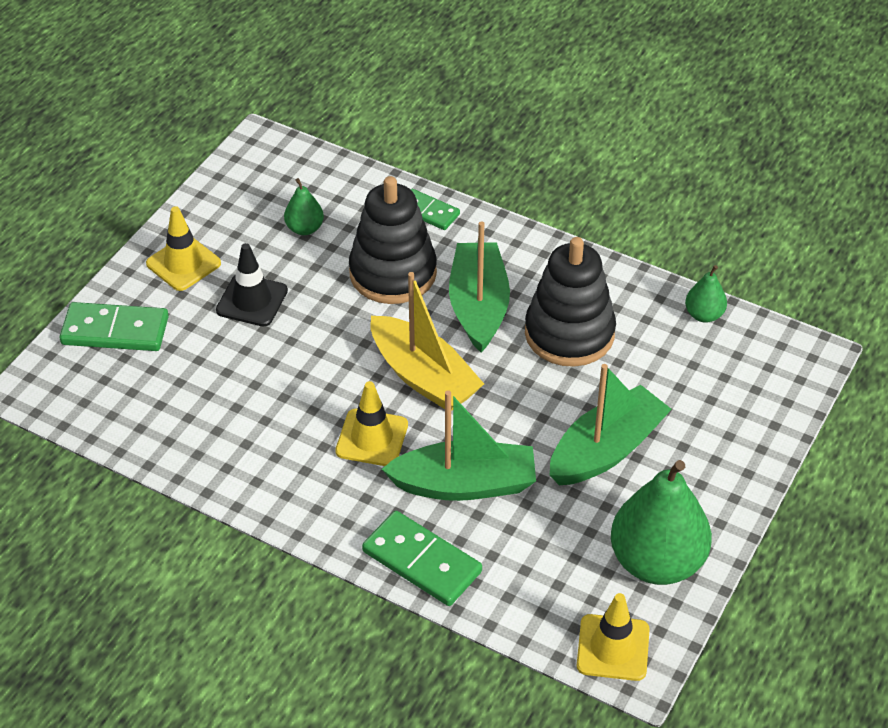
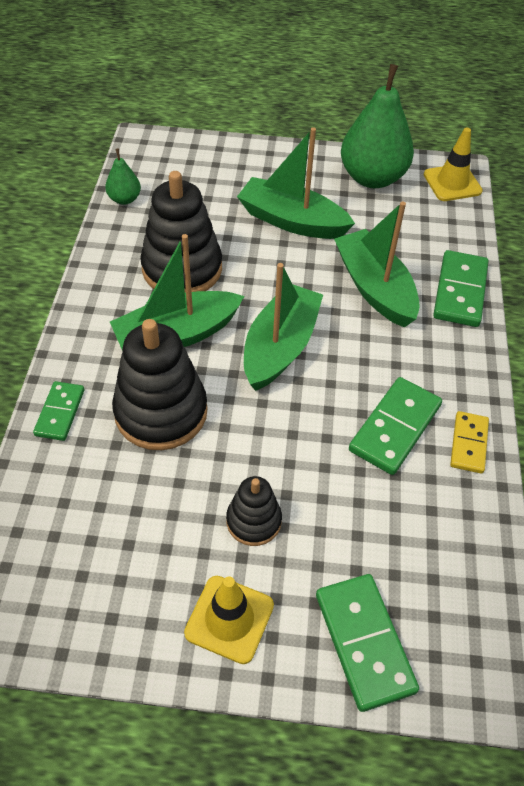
camera: 115 degrees left, 5 degrees up
(233, 474) = (468, 444): none -> yellow domino
(252, 300) = (253, 521): black traffic cone -> black stacking toy
(282, 427) = (395, 428): none -> green domino
(304, 228) = (124, 515): green pear -> none
(372, 438) = (367, 359): yellow traffic cone -> none
(423, 377) = (280, 347): yellow boat -> green boat

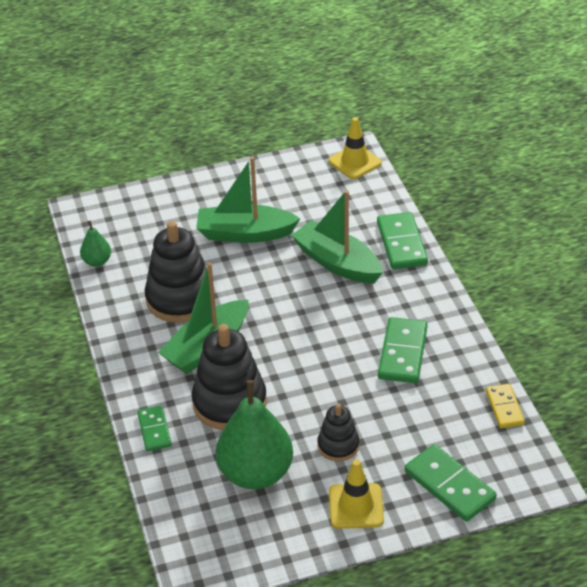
camera: 20 degrees left, 10 degrees down
(280, 347) = (290, 328): green boat -> none
(372, 178) = (289, 178): green pear -> green pear (256, 473)
(468, 444) = (458, 345): yellow domino -> yellow domino (504, 408)

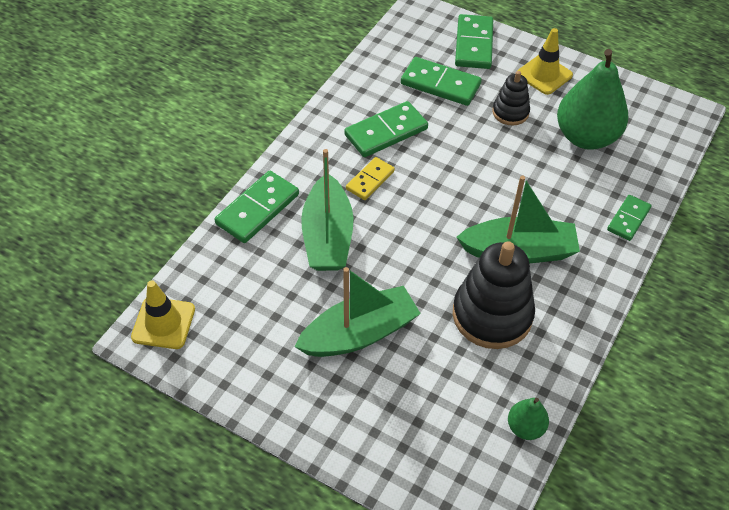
camera: 135 degrees left, 10 degrees up
(229, 403) = (550, 195): black stacking toy -> none
(245, 233) = (359, 333): green boat -> green boat turned 75 degrees counterclockwise
(421, 423) = (440, 84): none -> green domino
(504, 408) = (377, 54): yellow domino -> yellow domino (370, 180)

